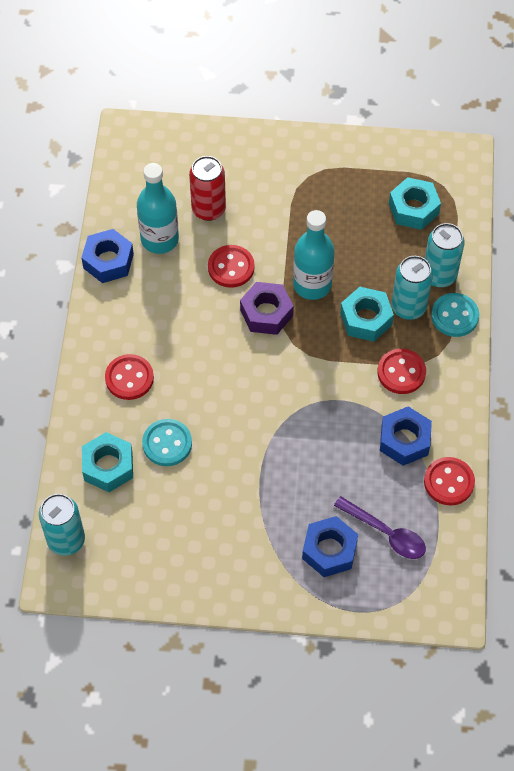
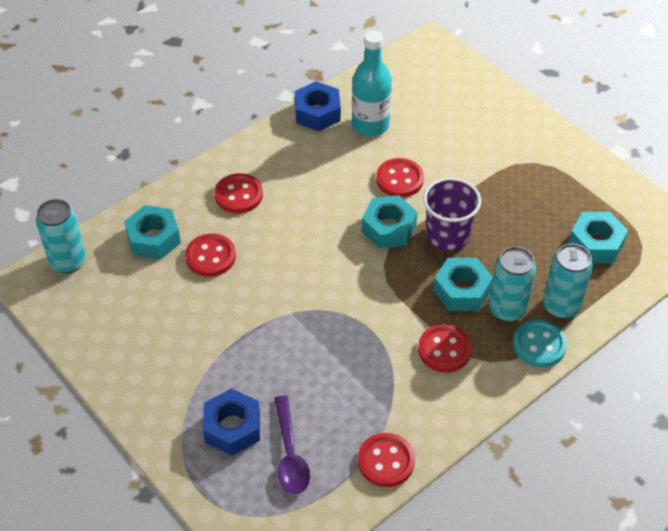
camera: 45 degrees right, 10 degrees down
(167, 443) = (210, 256): turquoise button -> red button
(208, 209) = (429, 131): red can -> none
(266, 313) = (389, 228): purple nut -> turquoise nut
(312, 285) = (447, 235): turquoise bottle -> purple cup
(404, 440) = (387, 400): blue nut -> none

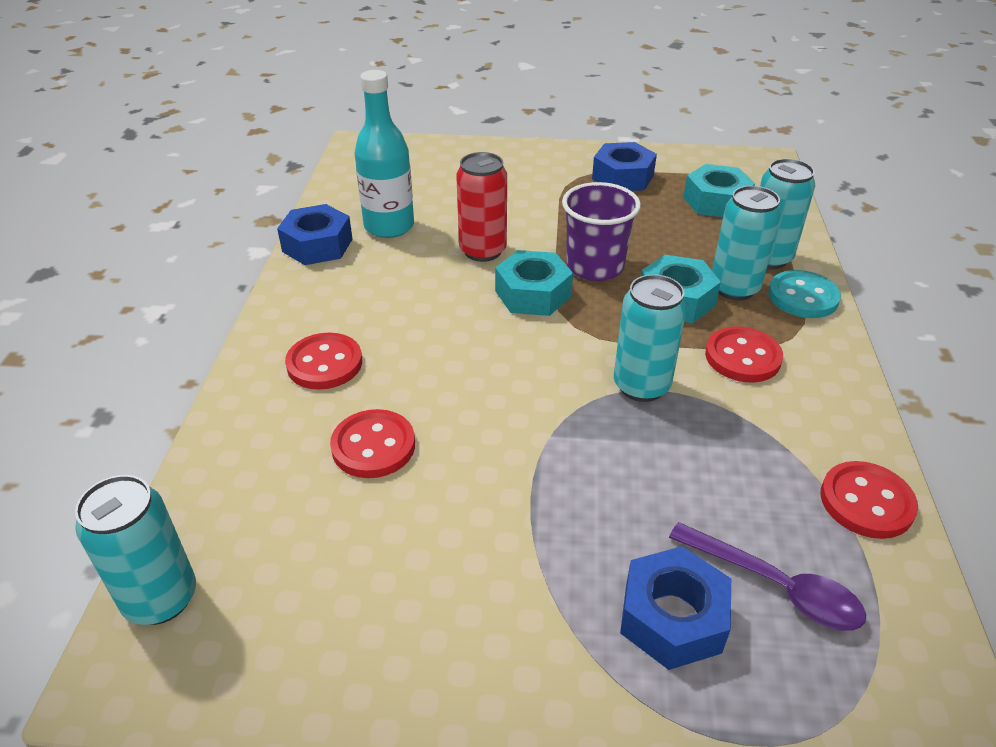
camera: 45 degrees left, 10 degrees down
(154, 238) = (267, 478): turquoise nut -> none
(368, 323) = (641, 386): none -> turquoise can
(399, 179) = (482, 251): red button -> red can
(562, 182) = (622, 177): none -> blue nut

